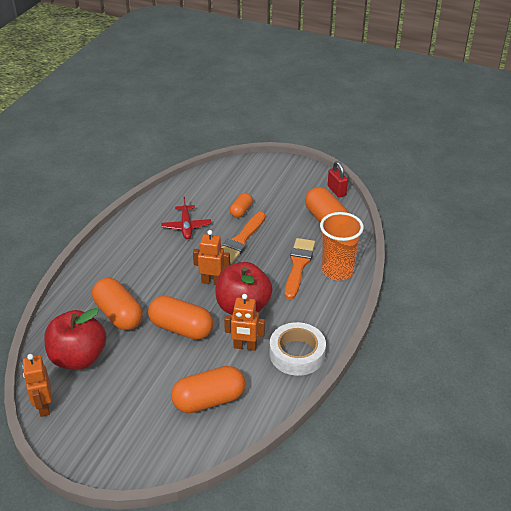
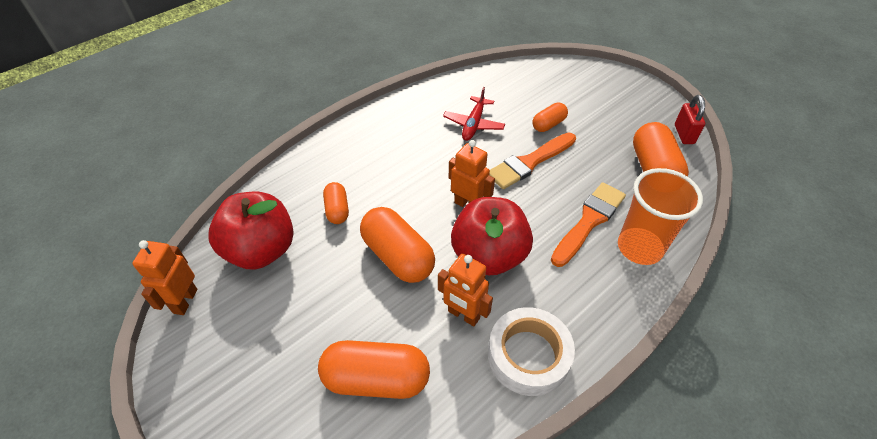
camera: 25 degrees right, 10 degrees up
(118, 314) = (337, 210): orange capsule -> orange capsule, size x0.56

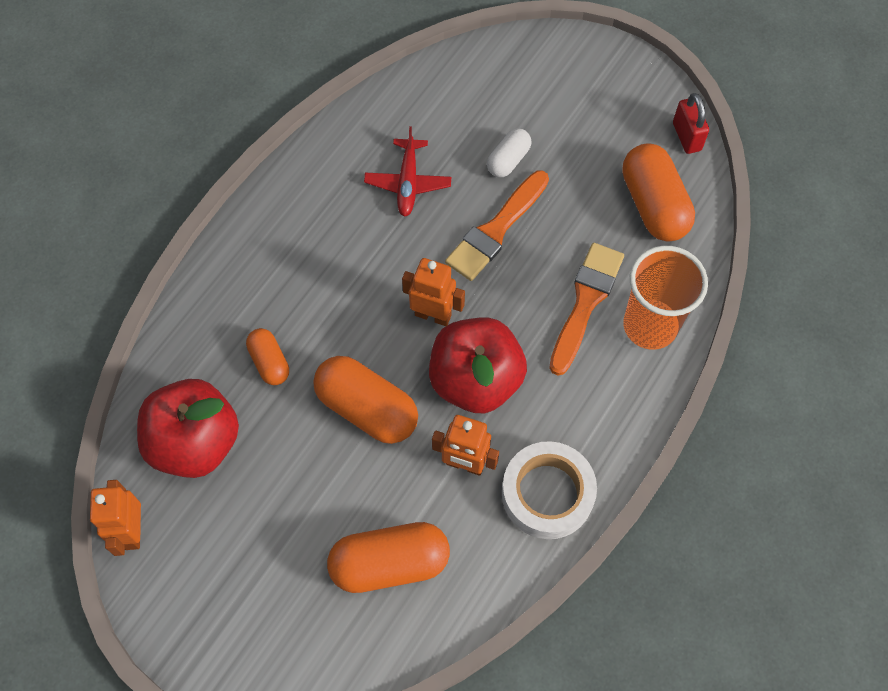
camera: 15 degrees left, 15 degrees up
(548, 124) = (508, 160): orange capsule -> white capsule

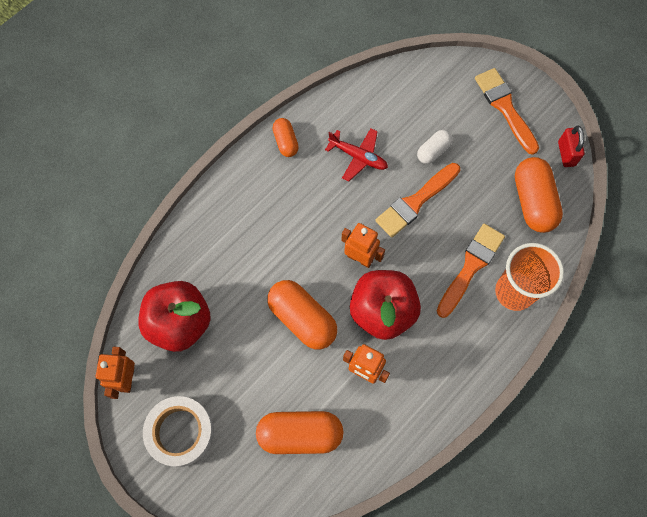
camera: 10 degrees right, 5 degrees up
(269, 362) = (240, 273): orange capsule -> orange capsule (285, 142)
(408, 183) = (358, 157): red plane -> red plane turned 75 degrees counterclockwise
(547, 494) = (419, 403): white tape -> white tape (180, 432)
(594, 90) = (505, 108): none -> orange brush

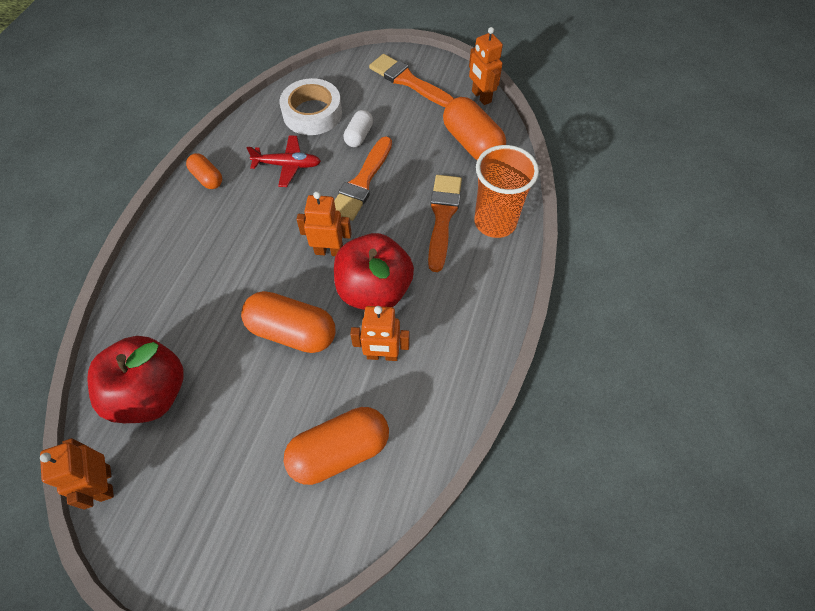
camera: 25 degrees left, 10 degrees down
(180, 432) = (194, 515): white tape -> white tape (312, 113)
(566, 154) = (481, 97): red padlock -> orange robot

